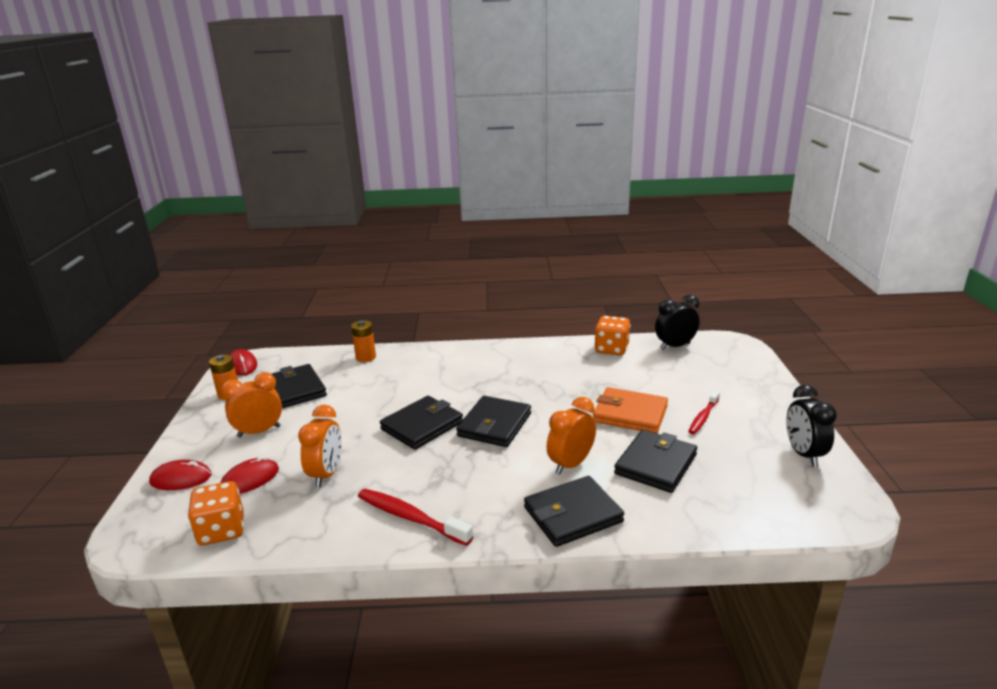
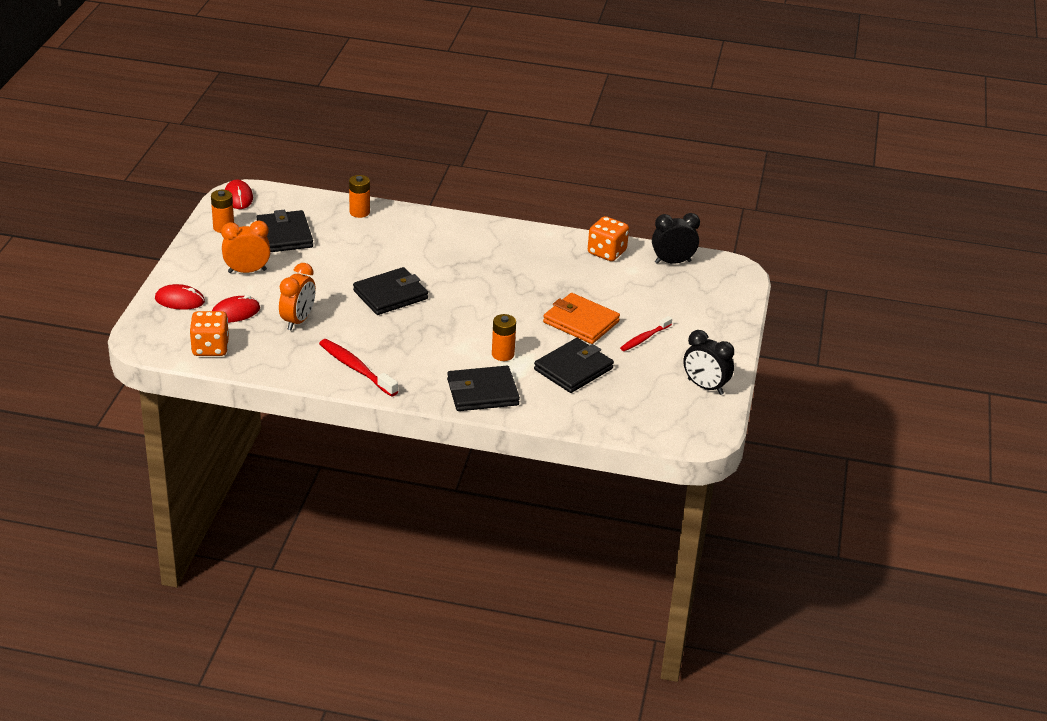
camera: 10 degrees right, 10 degrees up
(494, 425) = (454, 307): black wallet -> none
(571, 464) = (503, 354): orange clock -> orange battery
(803, 454) = (705, 387): black clock -> black clock turned 60 degrees counterclockwise

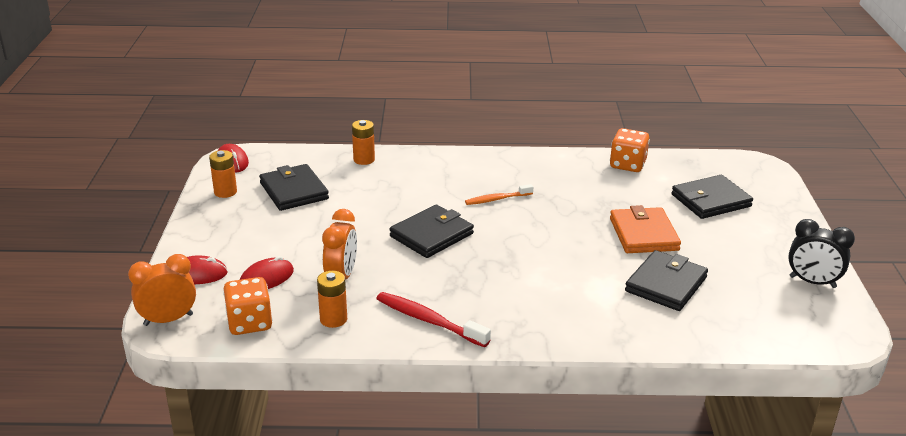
camera: 10 degrees left, 5 degrees down
(247, 271) = (265, 232): orange clock -> orange clock (168, 320)
(465, 269) = (497, 199): none -> orange toothbrush
(482, 392) = (583, 326): black wallet -> black wallet (710, 200)
(503, 354) = (582, 280): orange battery -> orange battery (333, 319)
(581, 322) = (643, 234): orange wallet -> orange wallet turned 60 degrees clockwise
(644, 338) = (717, 241): red toothbrush -> none
(672, 262) = (695, 165): black clock -> none

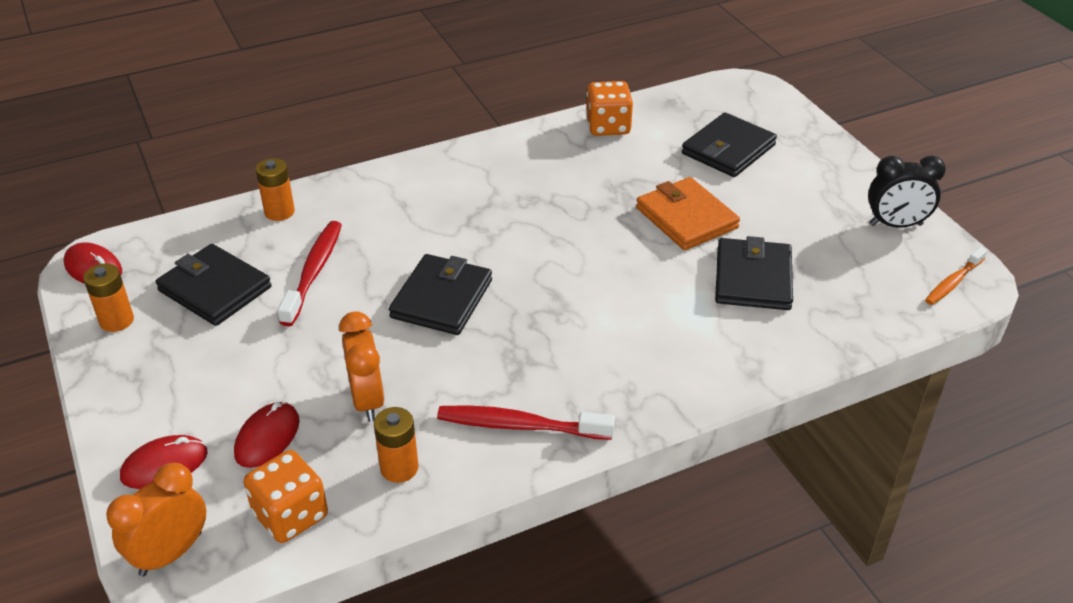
camera: 25 degrees left, 10 degrees up
(361, 198) = (314, 272): none -> red toothbrush
(497, 199) = (488, 221): orange toothbrush -> orange toothbrush (953, 282)

